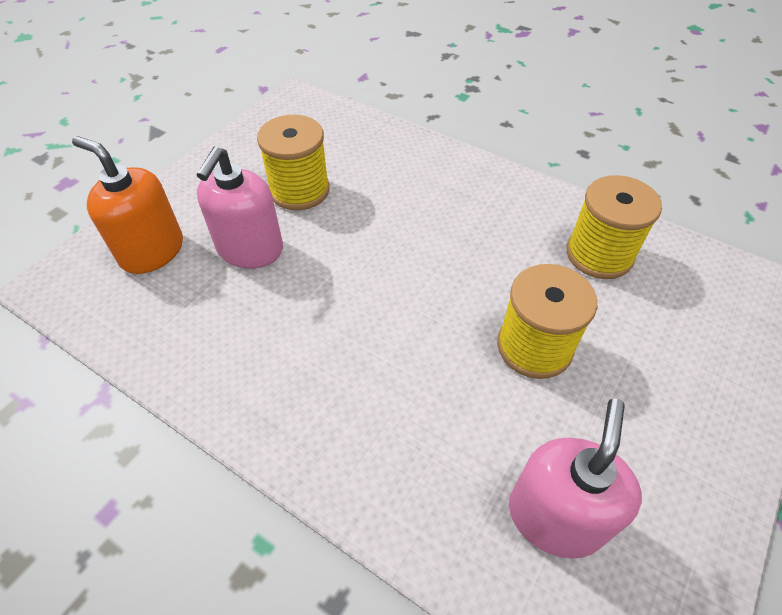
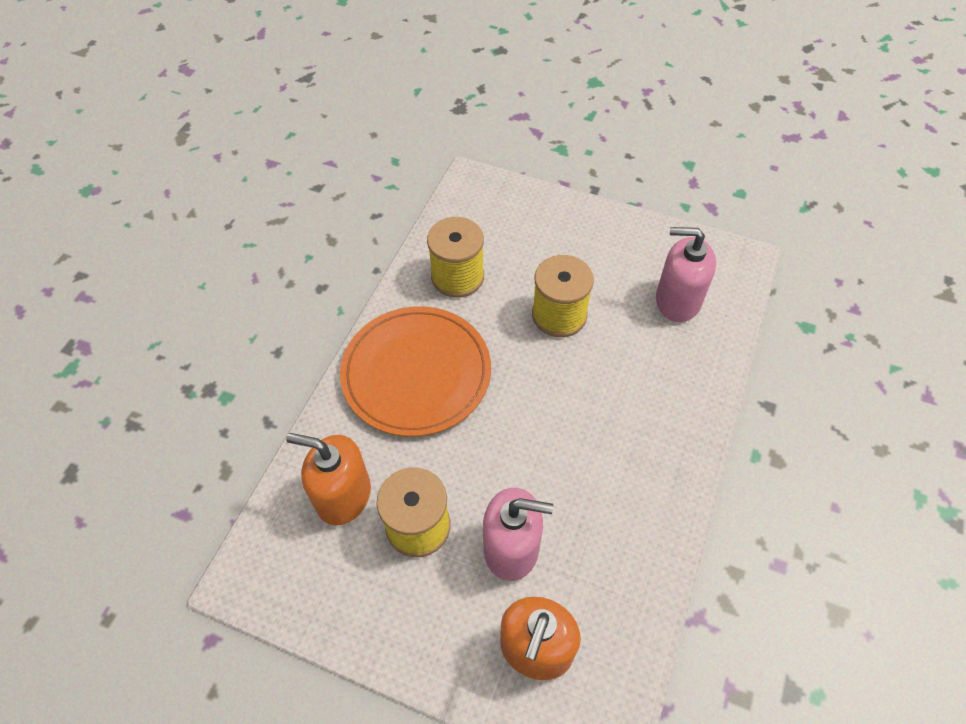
camera: 100 degrees left, 5 degrees up
(346, 149) = (343, 495): none -> orange soap dispenser
(465, 206) = (416, 373): none -> orange plate

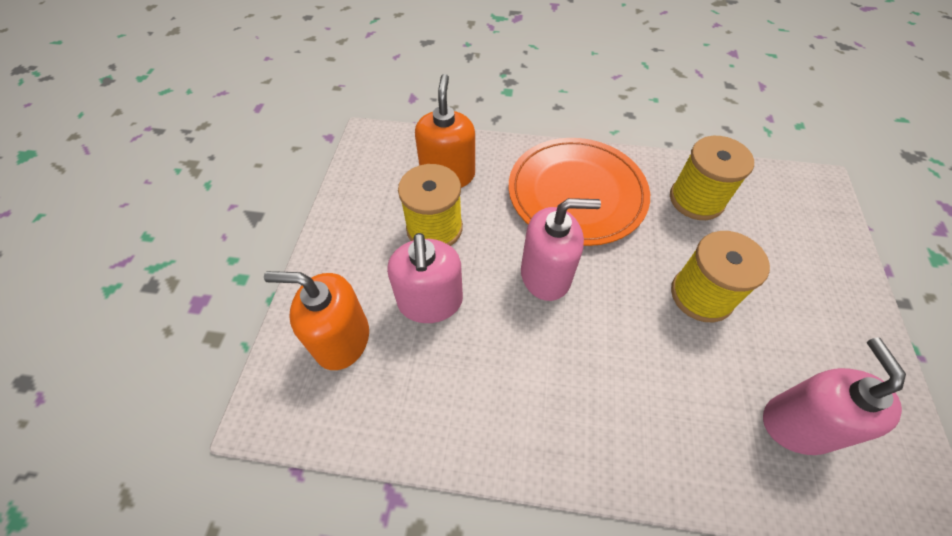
camera: 75 degrees right, 0 degrees up
(507, 431) = (546, 275): none -> pink soap dispenser

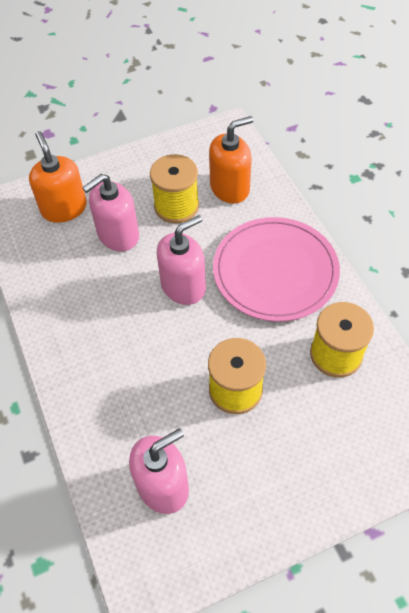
camera: 60 degrees right, 0 degrees up
(546, 275) = (183, 286): pink soap dispenser -> pink soap dispenser turned 90 degrees counterclockwise
(576, 193) = (275, 271): orange plate -> pink plate

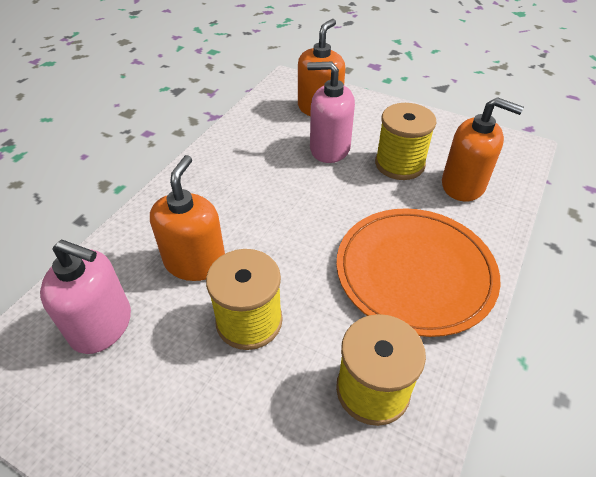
camera: 50 degrees right, 10 degrees down
(154, 393) = (195, 262): none -> orange soap dispenser
(183, 286) = (324, 216): pink soap dispenser -> none
(275, 271) = (414, 272): pink plate -> orange plate

